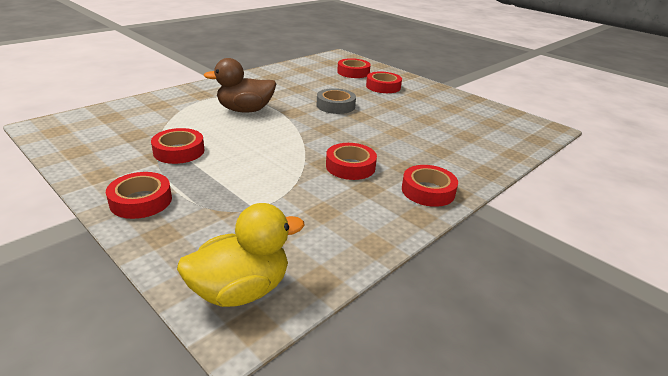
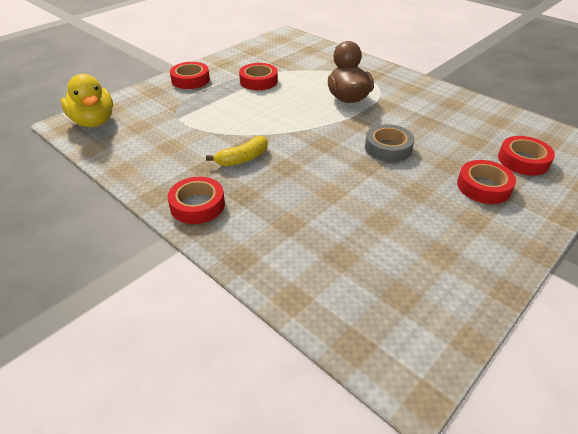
camera: 90 degrees right, 10 degrees up
(350, 166) = (243, 159): red tape -> yellow banana

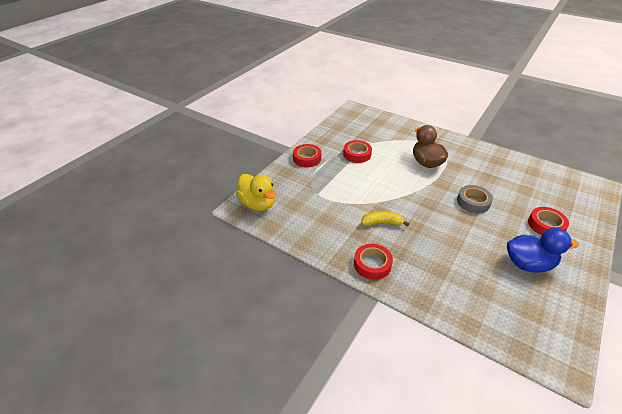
camera: 10 degrees left, 0 degrees up
(243, 159) = (382, 223): yellow banana -> yellow banana turned 135 degrees counterclockwise
(429, 232) = (528, 264): none -> blue duck
(523, 160) = (561, 201): red tape -> none

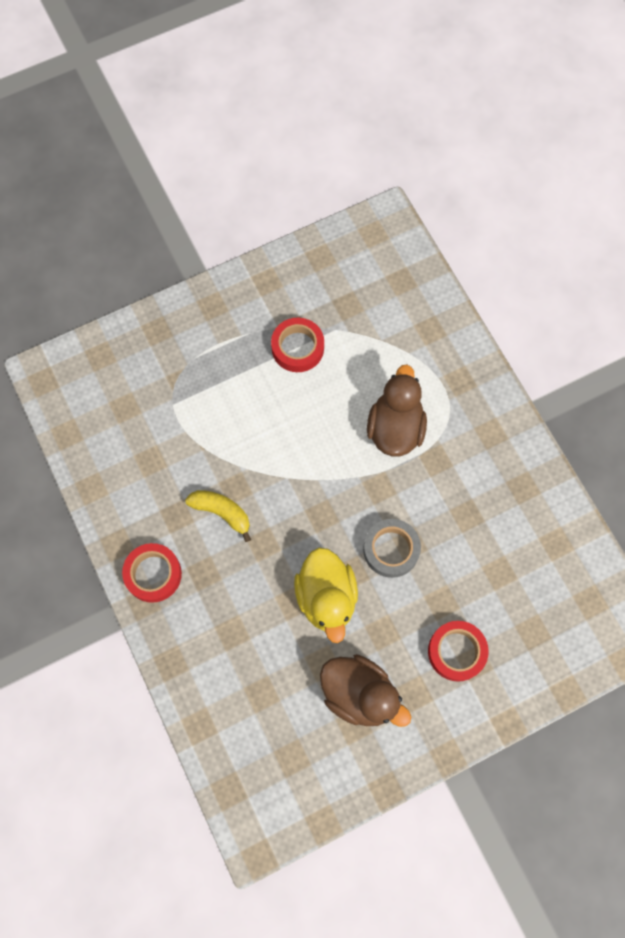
camera: 30 degrees right, 30 degrees up
(258, 204) = (75, 379): yellow duck -> yellow duck (326, 598)
(307, 158) = (210, 315): red tape -> none
(528, 264) = (359, 694): blue duck -> brown duck

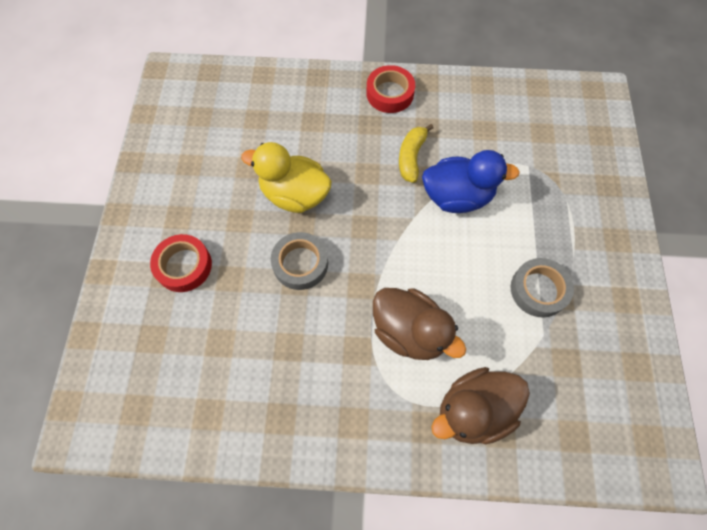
camera: 120 degrees right, 5 degrees down
(222, 512) = (411, 157): yellow banana -> yellow banana turned 135 degrees clockwise
(243, 451) = (457, 197): none -> blue duck
(297, 348) = (538, 290): red tape -> grey tape
(359, 694) = (207, 179): brown duck -> brown duck (473, 410)

